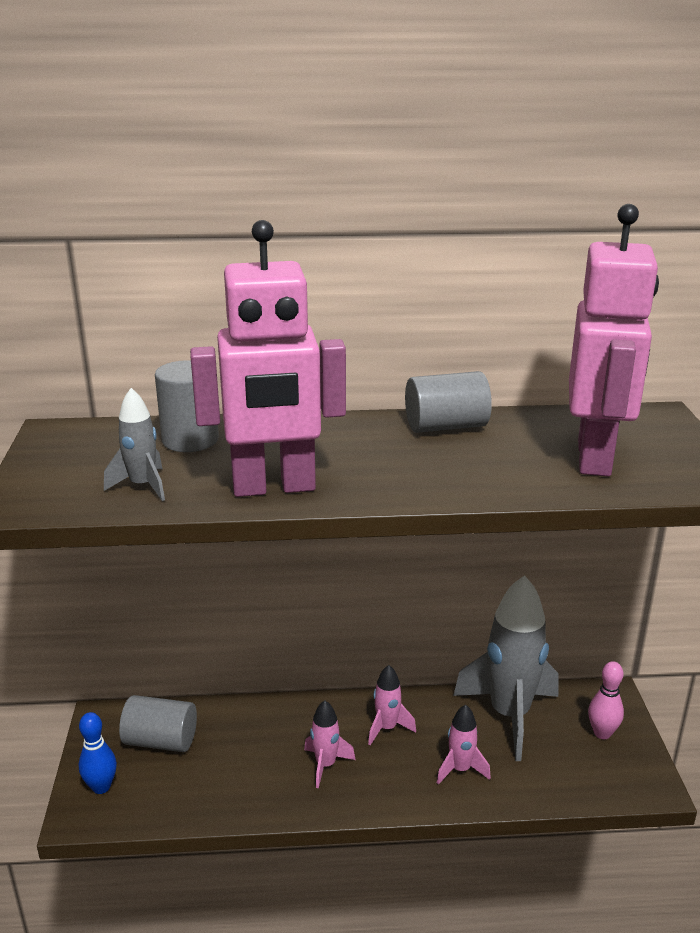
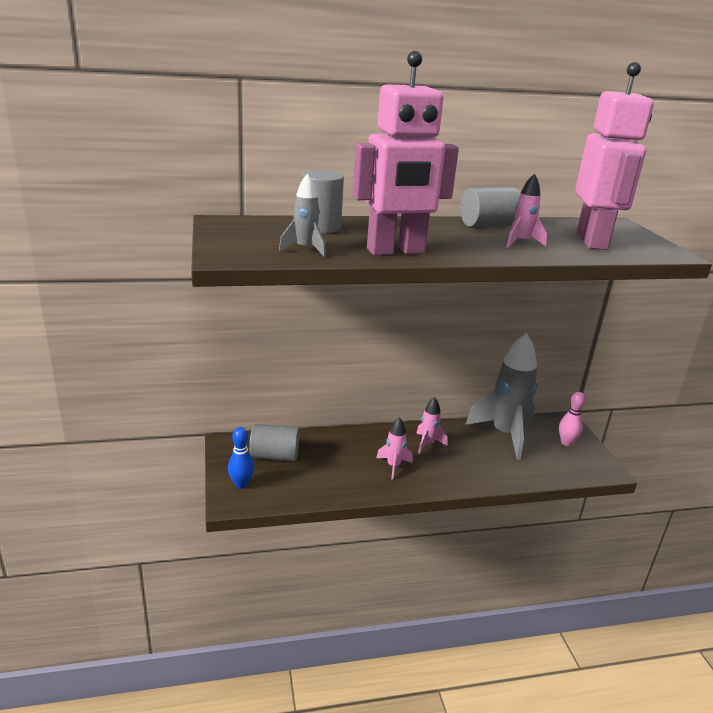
camera: 10 degrees left, 0 degrees up
(460, 769) = (483, 465): pink rocket -> pink rocket (521, 242)

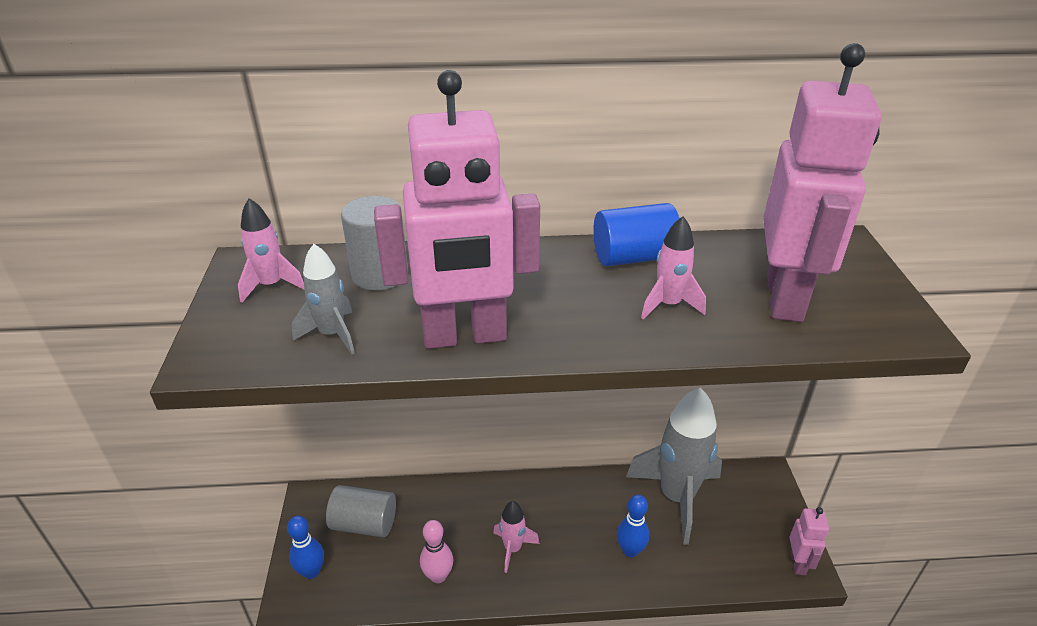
camera: 10 degrees right, 10 degrees up
(427, 444) = (567, 510): pink rocket -> pink rocket (271, 285)
(480, 464) = (630, 550): none -> blue bowling pin
(488, 225) = (633, 257): grey cylinder -> blue cylinder
(566, 442) = (760, 516): pink bowling pin -> pink bowling pin (438, 576)
(599, 466) = (798, 563): none -> pink robot

